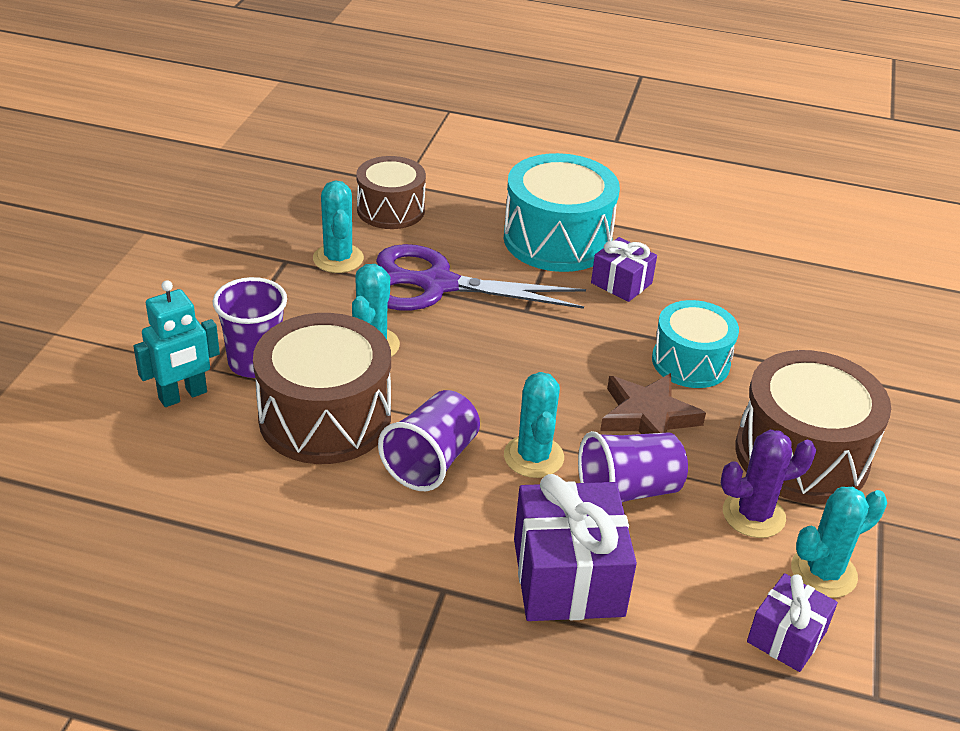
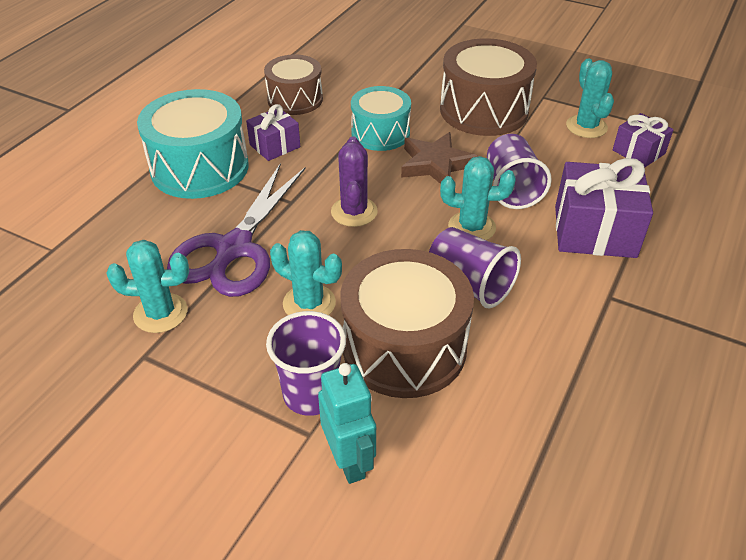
camera: 75 degrees left, 5 degrees up
(391, 210) = (94, 264): brown drum -> brown drum (295, 99)
(753, 515) = (537, 141): purple cactus -> purple cactus (354, 212)

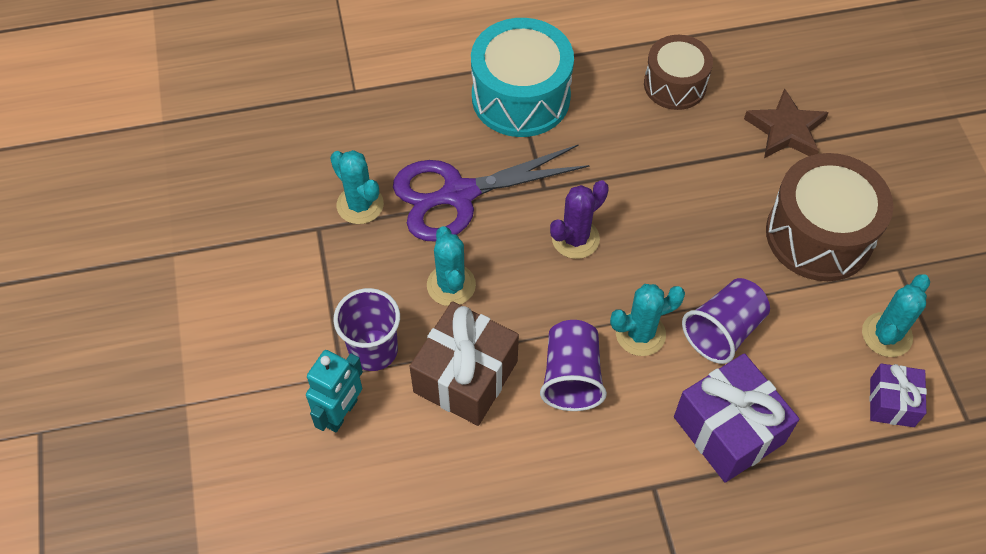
camera: 50 degrees right, 15 degrees up
(275, 146) = (598, 122): purple gift -> none
(380, 133) = (695, 181): turquoise drum -> none
(404, 347) = (465, 376): brown drum -> brown gift
(435, 164) = (696, 252): brown star -> brown star (785, 130)
(471, 227) = (640, 334): turquoise cactus -> turquoise cactus turned 75 degrees counterclockwise

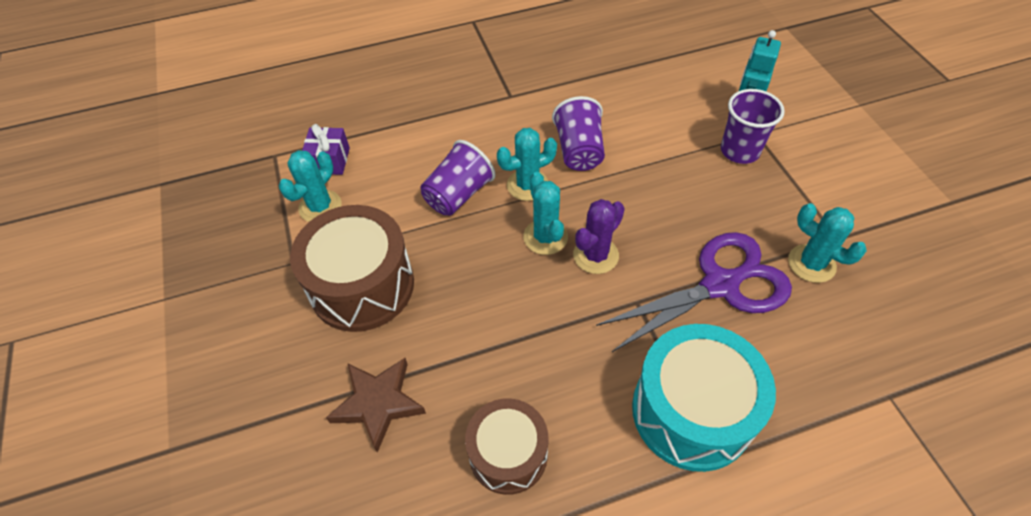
camera: 175 degrees right, 5 degrees down
(451, 285) = (696, 204): turquoise cactus -> turquoise cactus (545, 237)
(465, 376) = (661, 142): brown gift -> none
(728, 430) = (457, 131): purple gift -> none

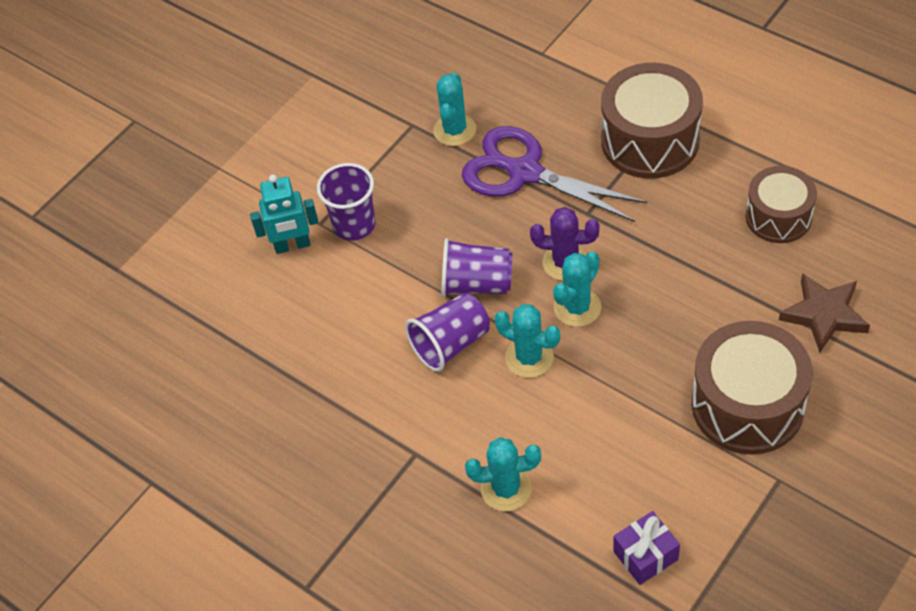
camera: 120 degrees left, 0 degrees up
(320, 207) = (704, 512): turquoise cactus -> turquoise cactus (506, 488)
(458, 195) = (588, 405): purple cup -> purple cup (476, 284)
(691, 411) = (650, 140): turquoise drum -> brown drum

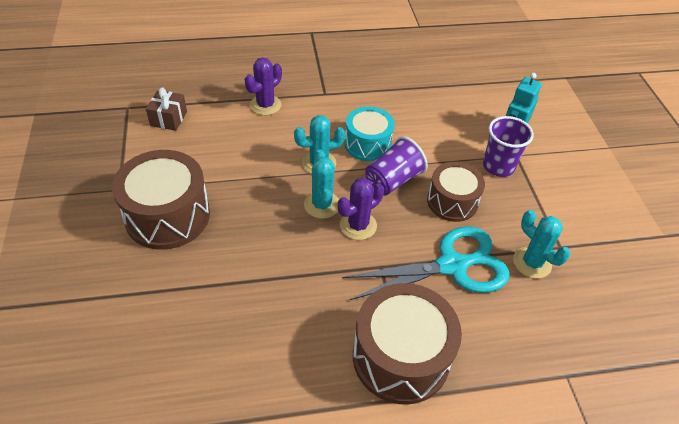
camera: 125 degrees right, 5 degrees down
(451, 344) = (367, 144): purple cup -> turquoise drum
(506, 488) = (265, 105): turquoise cactus -> purple cactus
(525, 172) = (452, 266): purple scissors -> turquoise scissors
(645, 555) = (168, 118): purple gift -> brown gift
(778, 217) = (245, 361): brown drum -> brown drum (452, 201)
(824, 314) = (155, 305): brown star -> none

